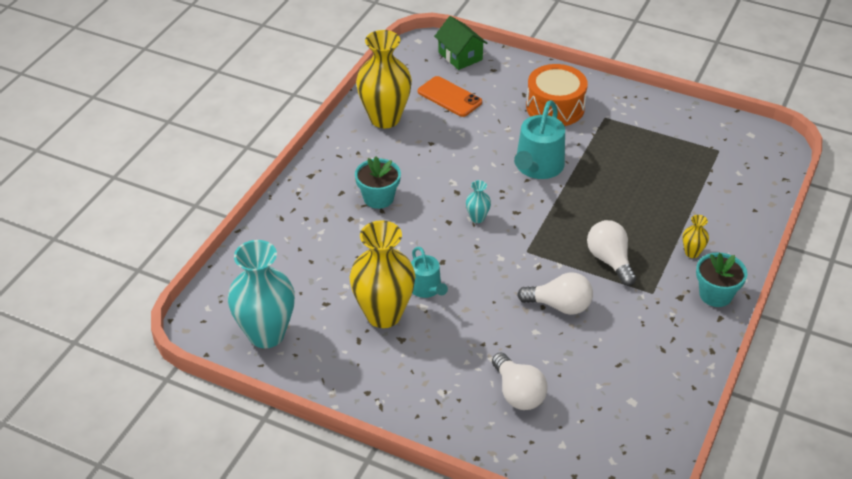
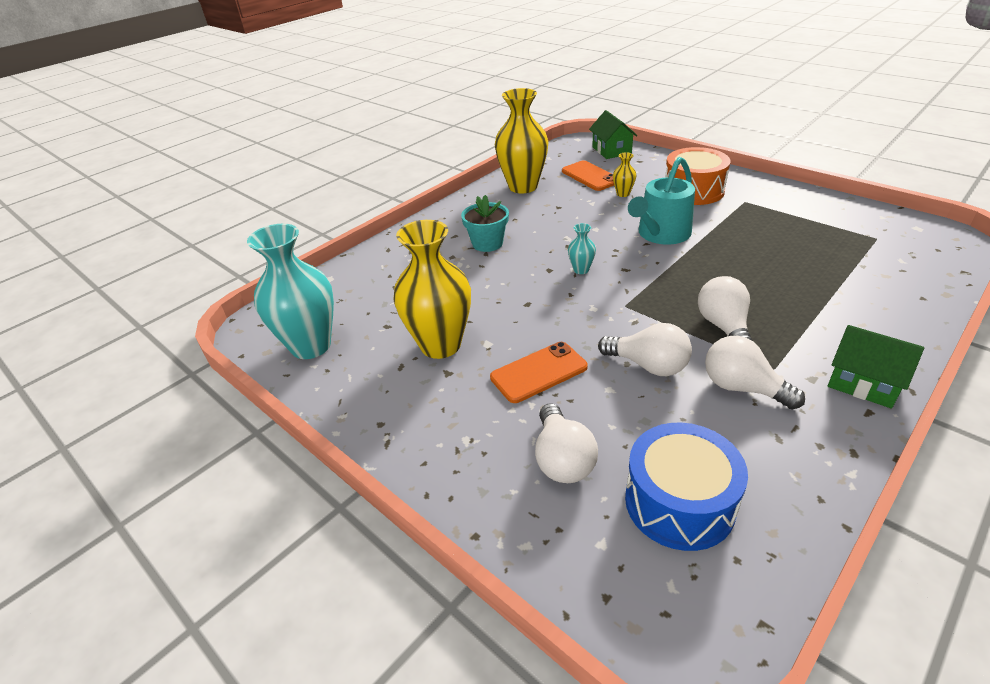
camera: 20 degrees right, 5 degrees down
(426, 289) = (499, 327): turquoise watering can -> none
(476, 326) = (539, 372): none -> orange phone
(605, 407) = (679, 502): none -> blue drum
(632, 313) = (742, 388): none -> white light bulb
(692, 253) = (834, 332): yellow vase -> yellow vase (623, 194)
(715, 295) = (864, 383): turquoise flower pot -> green house

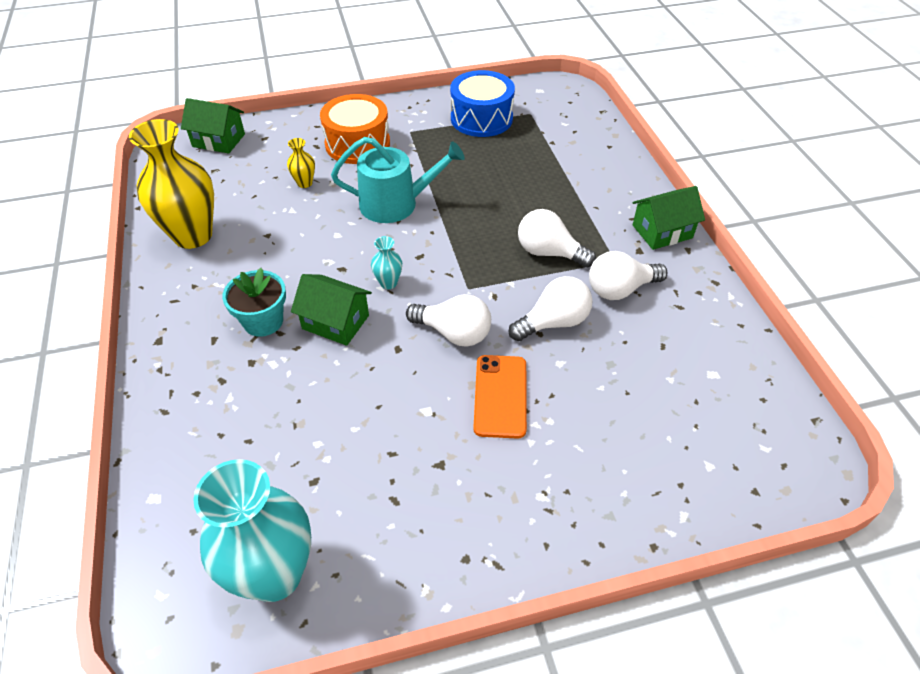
camera: 60 degrees left, 10 degrees up
(440, 345) = (393, 449): yellow vase -> none
(519, 268) = (335, 322): none -> green house
(562, 459) = (613, 440): white light bulb -> white light bulb (454, 333)
(590, 176) = (244, 182): orange phone -> none
(661, 234) = (396, 204): turquoise watering can -> turquoise watering can turned 75 degrees counterclockwise
(679, 502) = (700, 397): blue drum -> blue drum (481, 118)

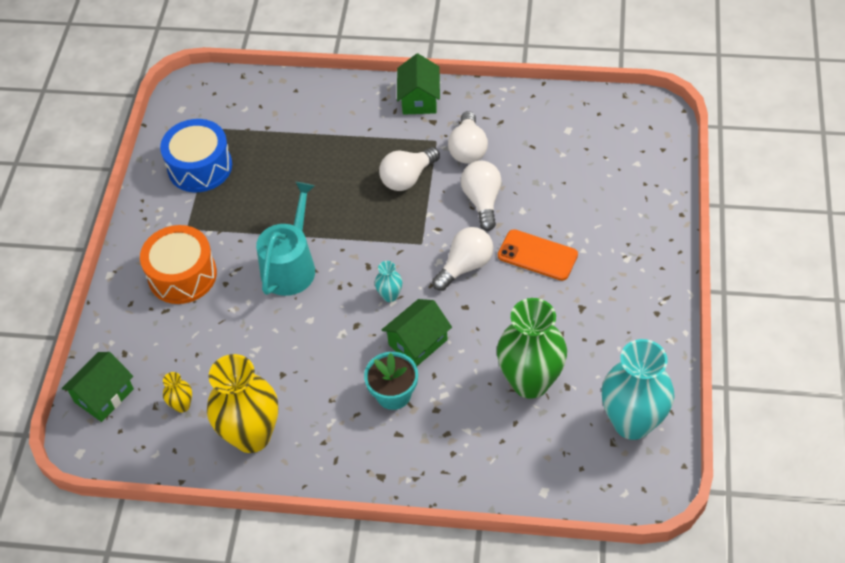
camera: 65 degrees left, 5 degrees up
(304, 183) = (221, 331): yellow vase -> yellow vase (182, 405)
(310, 440) = (530, 382): none -> green vase

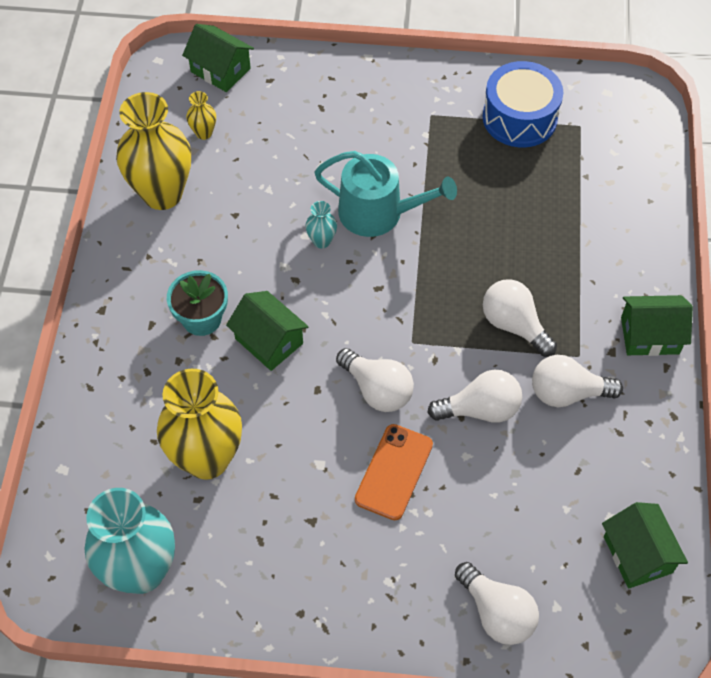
camera: 85 degrees right, 5 degrees up
(182, 275) = (366, 117): orange drum -> none
(390, 295) = (335, 311): turquoise vase -> turquoise vase (321, 241)
(530, 382) = (207, 458): green vase -> yellow vase
(595, 118) = (637, 554): none -> green house
(644, 196) = (496, 613): none -> white light bulb

